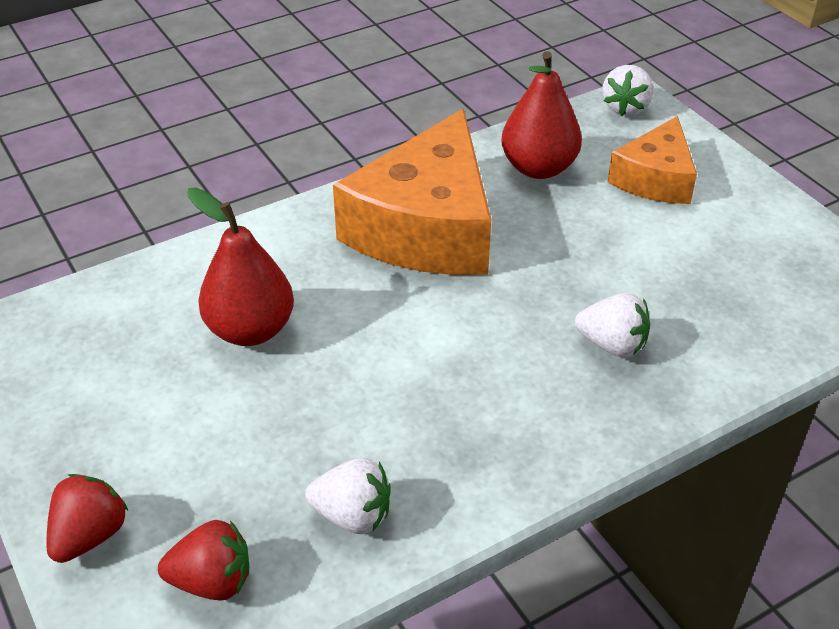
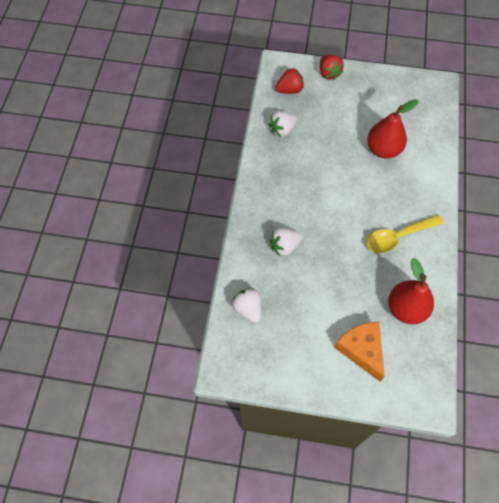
camera: 130 degrees right, 20 degrees up
(212, 581) = (289, 90): red strawberry -> red strawberry turned 150 degrees counterclockwise
(426, 227) = (398, 237): orange cheese -> yellow spoon
(626, 107) = (426, 390): white strawberry -> white strawberry (248, 309)

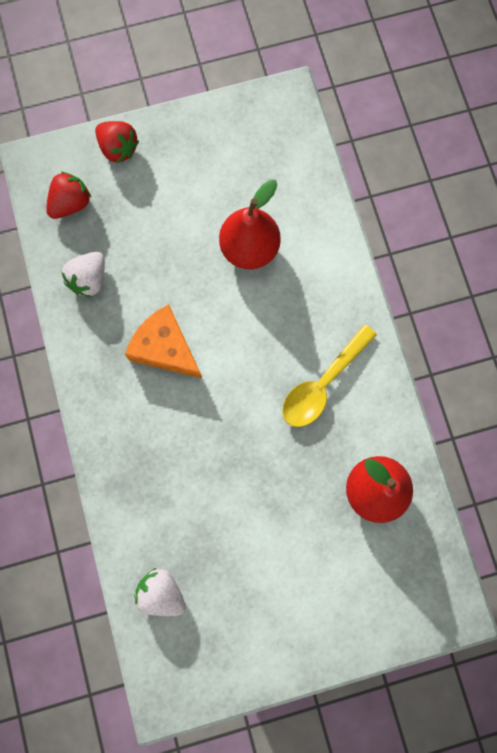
camera: 25 degrees left, 15 degrees up
(284, 246) = (172, 471): white strawberry -> none
(361, 350) = (338, 579): orange cheese -> orange cheese (165, 348)

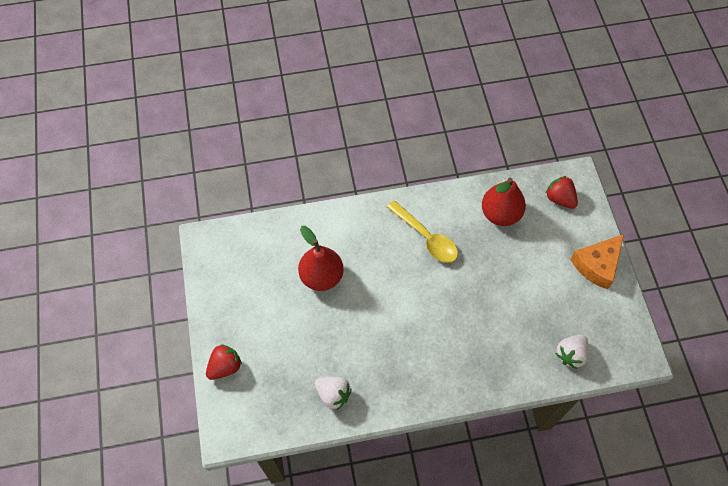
camera: 85 degrees left, 15 degrees down
(71, 204) = (267, 406): red strawberry -> red strawberry (559, 199)
(165, 348) = (393, 341): orange cheese -> orange cheese (597, 265)

